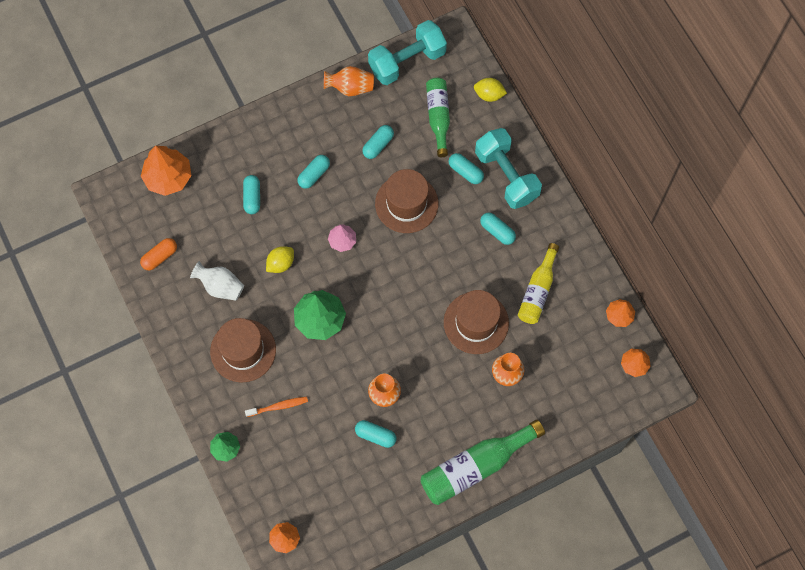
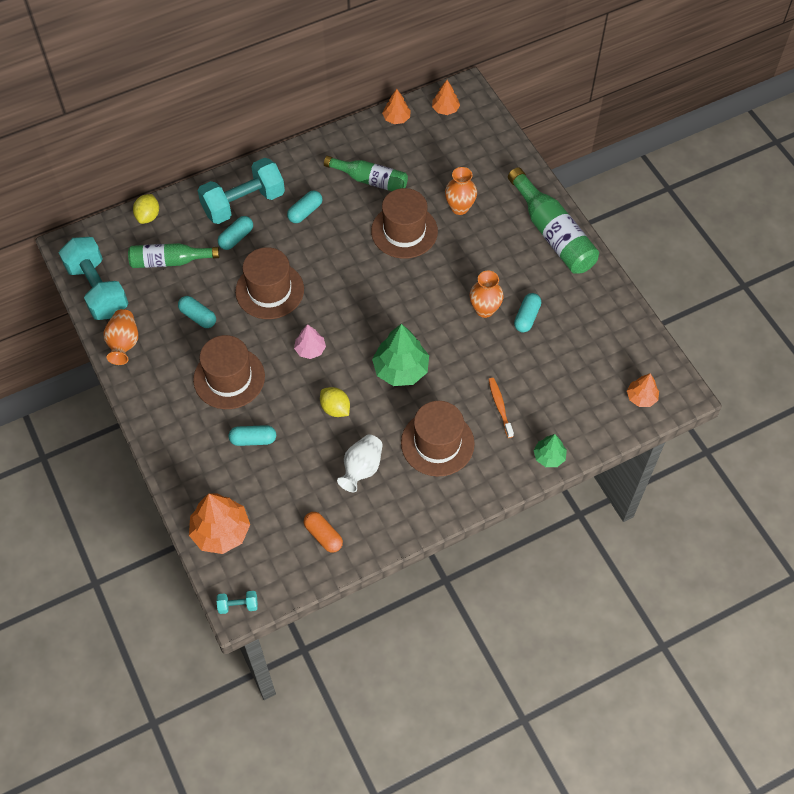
camera: 90 degrees left, 10 degrees down
(103, 194) = (238, 605): none -> turquoise dumbbell
(314, 174) = (229, 378): turquoise capsule -> brown hat
(538, 290) = (370, 180): yellow bottle -> green bottle

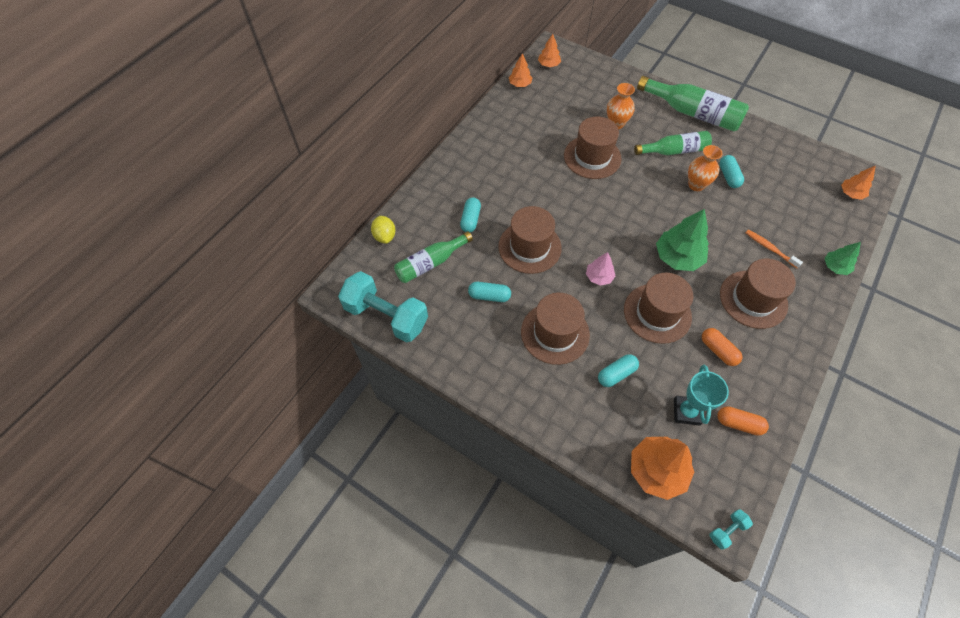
camera: 30 degrees left, 0 degrees up
(124, 344) = (444, 350): orange vase -> none
(243, 203) = (455, 191): turquoise dumbbell -> none
(287, 502) = (686, 412): none -> turquoise trophy
(305, 212) = (508, 176): turquoise capsule -> none
(335, 408) = (657, 313): yellow lemon -> brown hat
(361, 469) = (718, 350): white vase -> orange capsule
(370, 180) = (537, 133): green bottle -> green bottle (674, 151)

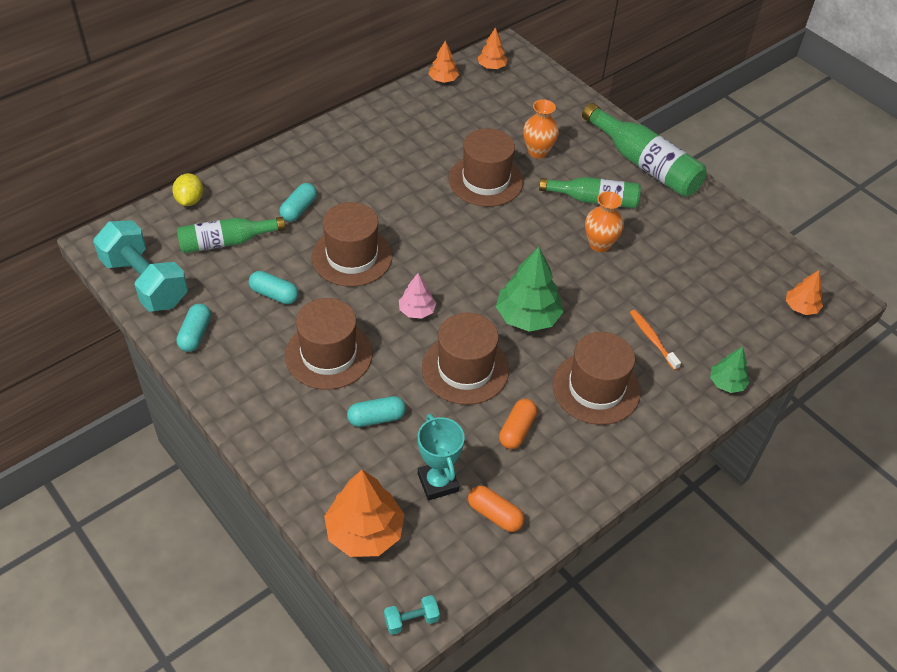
camera: 15 degrees right, 10 degrees down
(686, 412) = (438, 482): turquoise trophy -> turquoise trophy turned 45 degrees counterclockwise
(718, 350) = (517, 430): orange capsule -> orange capsule turned 45 degrees clockwise
(728, 176) = (647, 246): turquoise capsule -> turquoise capsule (195, 334)

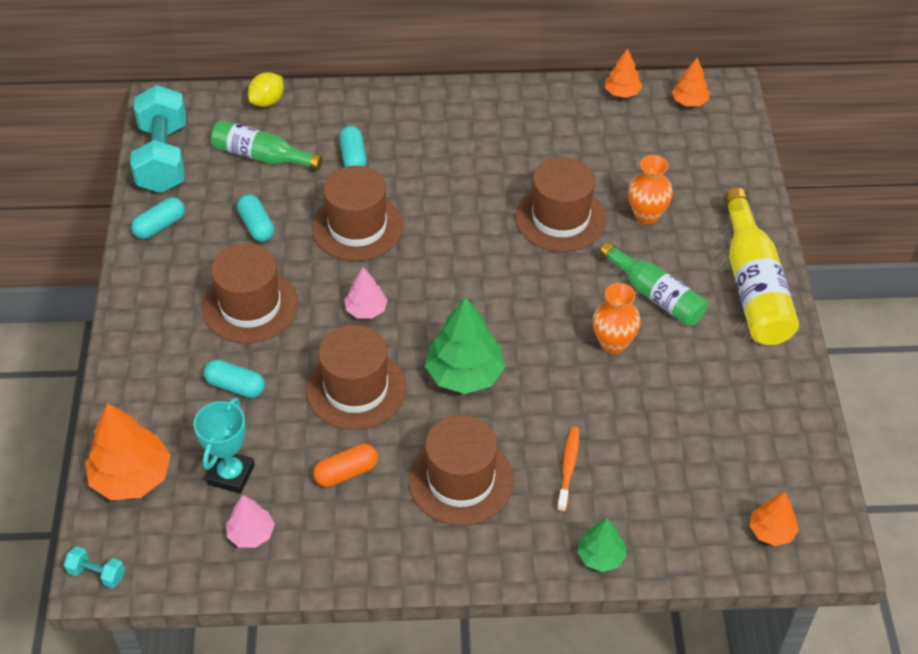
camera: 40 degrees right, 0 degrees up
(299, 209) = (353, 157): turquoise capsule -> turquoise capsule turned 75 degrees counterclockwise
(495, 514) = (251, 534): orange capsule -> pink tree
(644, 164) = (753, 286): green bottle -> yellow bottle

